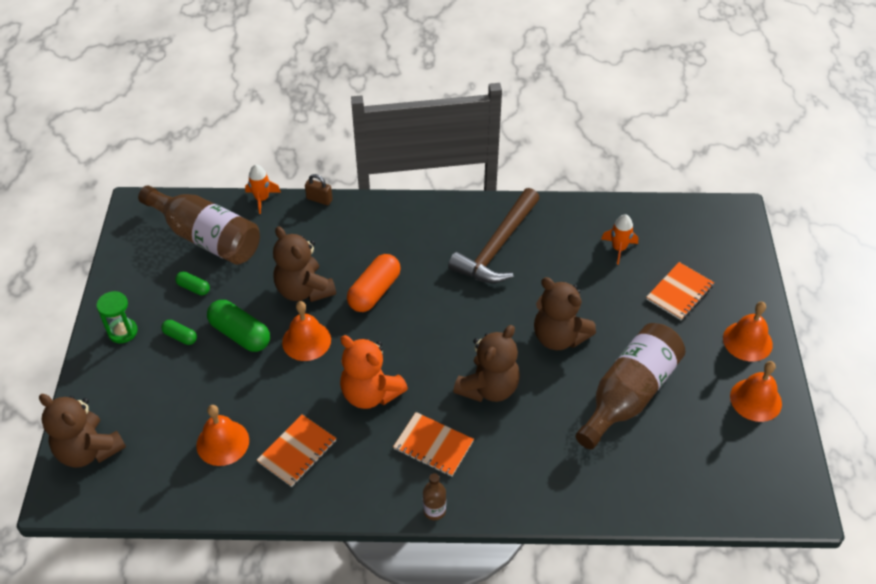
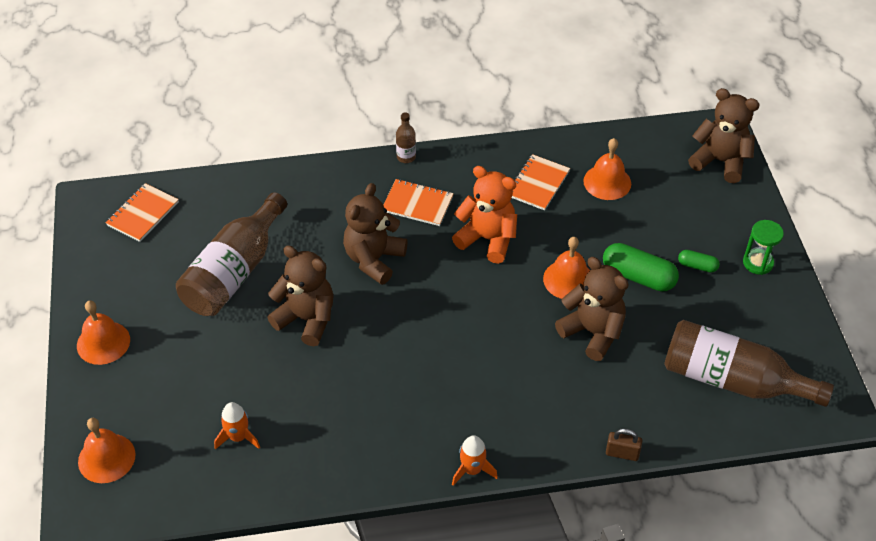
camera: 170 degrees right, 0 degrees up
(194, 288) = (713, 318): green capsule -> none
(262, 199) = (694, 443): orange rocket -> orange rocket (472, 470)
(374, 292) = (515, 341): orange capsule -> none
(497, 247) = (386, 417): brown hammer -> none
(679, 292) = (170, 389): orange notebook -> orange notebook (143, 214)
(755, 399) = (108, 284): orange bell -> orange bell (106, 458)

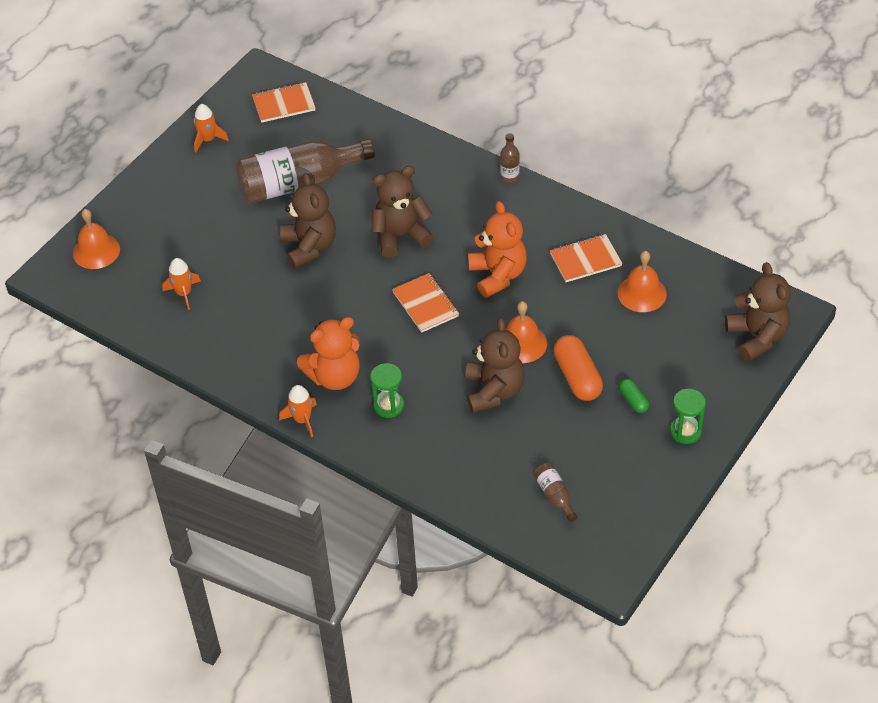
camera: 45 degrees right, 0 degrees up
(103, 342) = (169, 176): orange bell -> none
(105, 287) = (208, 140): none -> orange rocket
(417, 204) = (477, 217): orange notebook -> orange notebook (425, 304)
(456, 413) = (334, 376): none -> orange teddy bear
(527, 404) = (388, 406): none -> green hourglass
(622, 453) = (413, 484): brown padlock -> none
(638, 277) = (577, 377): green capsule -> orange capsule
(732, 380) = (555, 496): brown bottle -> brown bottle, size x0.42

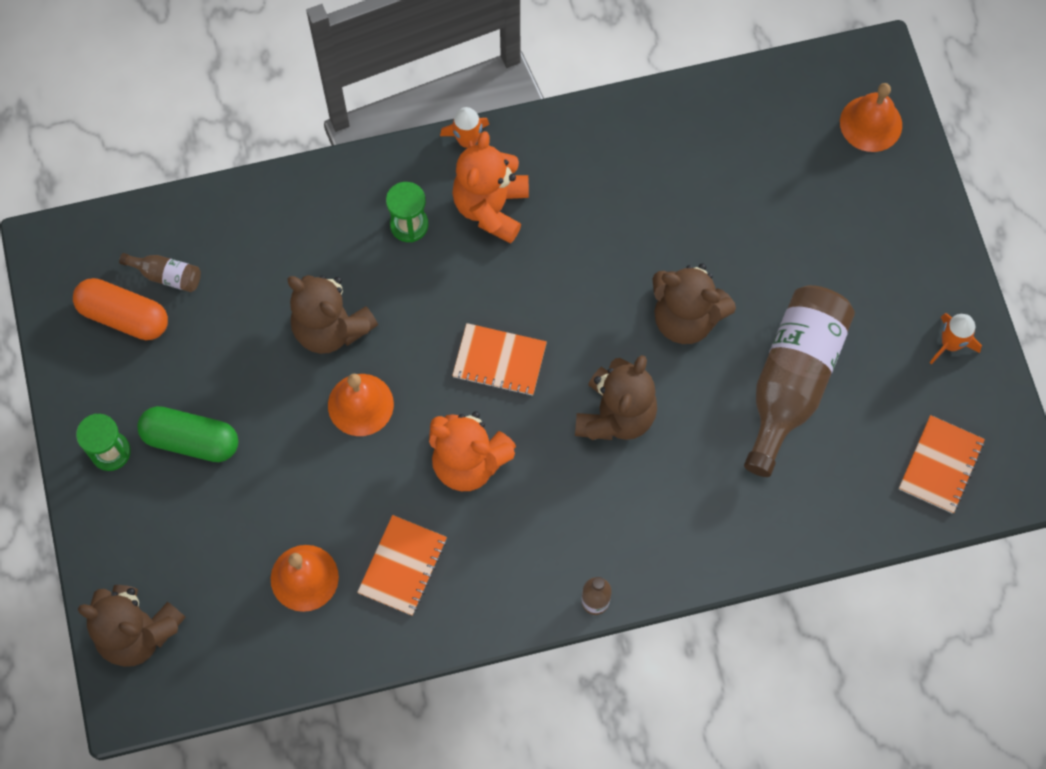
camera: 130 degrees right, 20 degrees up
(184, 293) = (732, 159): orange rocket -> none
(577, 377) = (270, 416): orange capsule -> orange capsule (124, 316)
(633, 401) = (191, 440): green capsule -> green capsule, size x1.88

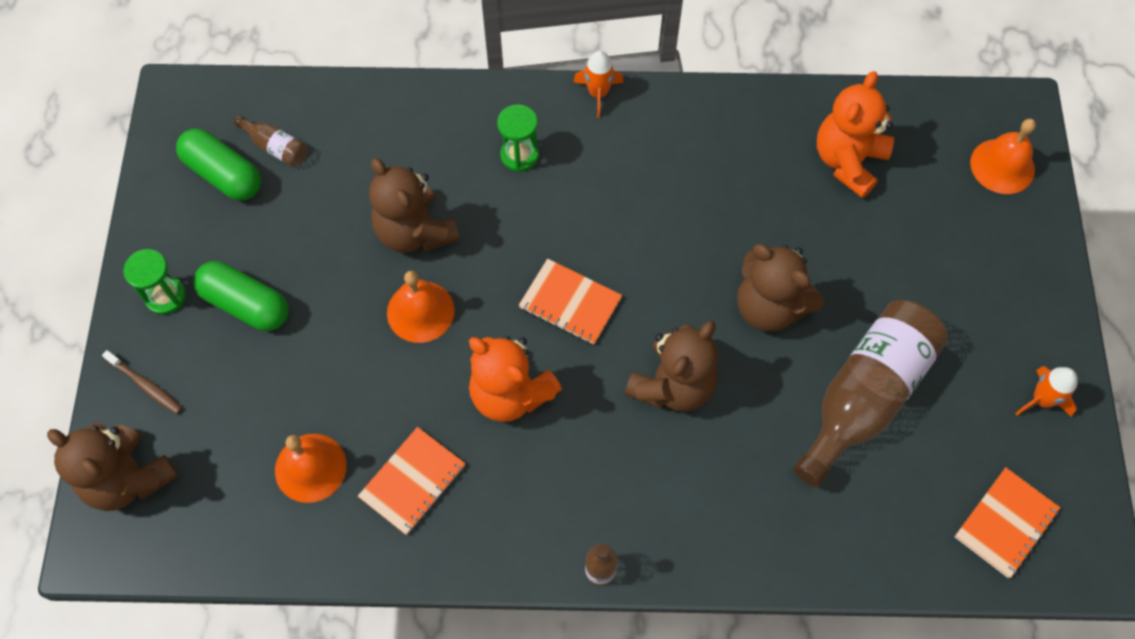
camera: 15 degrees right, 5 degrees down
(122, 542) = (145, 385): none -> brown toothbrush
(124, 316) = (223, 174): orange capsule -> green capsule
(491, 207) = (603, 157): orange teddy bear -> orange teddy bear (848, 161)

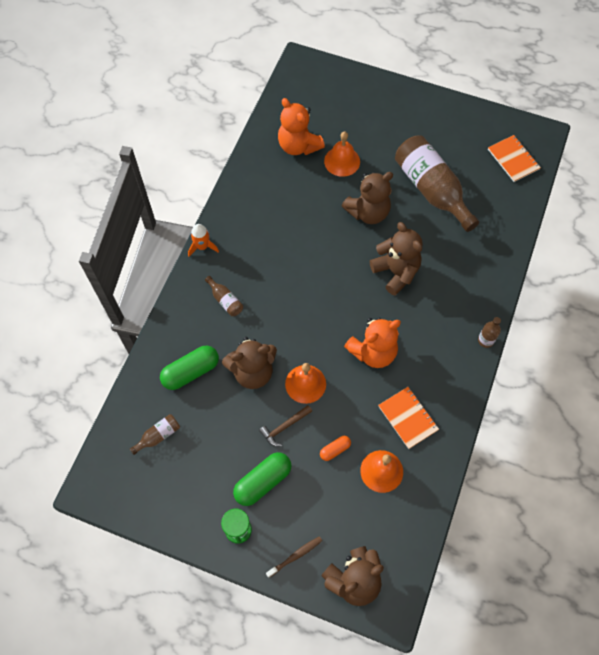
camera: 70 degrees left, 0 degrees up
(223, 174) = (164, 473): green capsule -> green capsule (191, 372)
(325, 388) = (335, 450): none -> orange capsule
(340, 305) = (284, 427): none -> brown hammer
(519, 155) = (225, 300): green hourglass -> brown bottle
(570, 303) = (330, 305): orange notebook -> none
(1002, 166) = (329, 83): orange bell -> orange bell (342, 161)
(1042, 400) = (458, 120): orange rocket -> none

